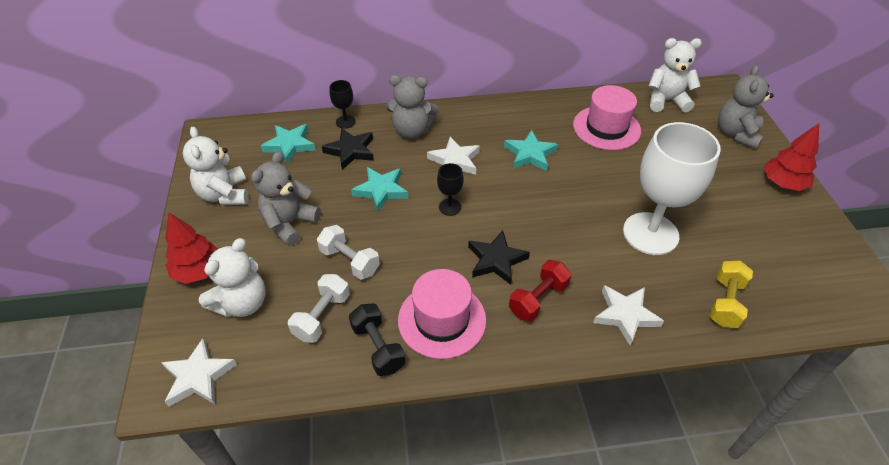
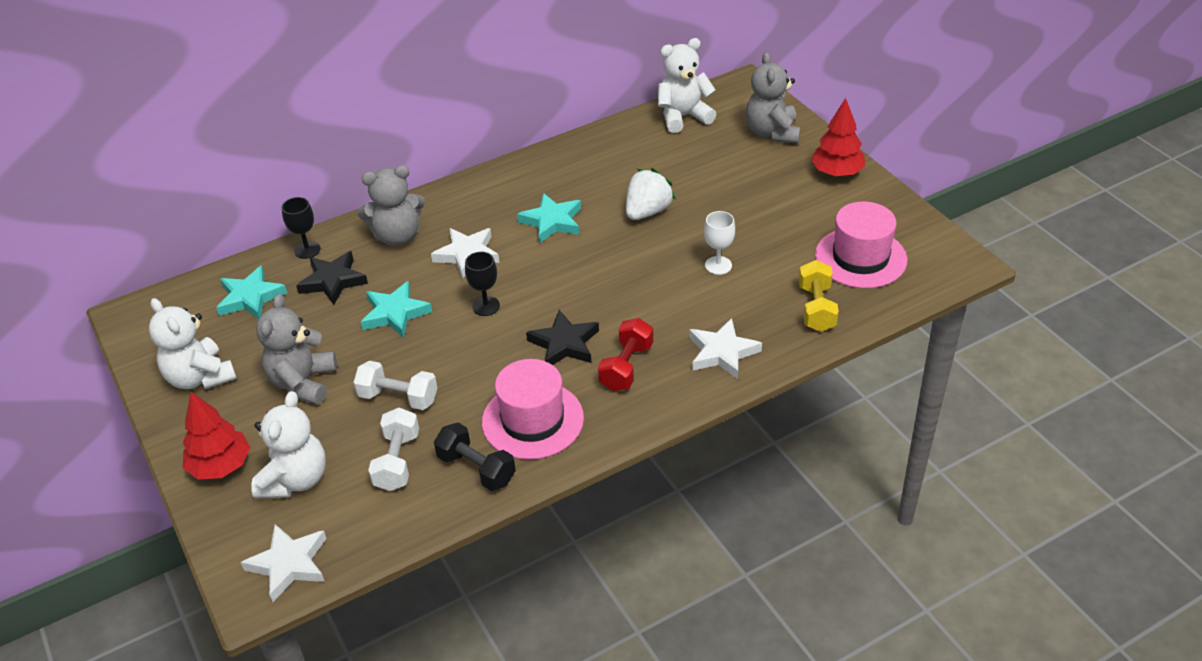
camera: 20 degrees left, 5 degrees down
(606, 128) = (627, 167): pink hat -> pink hat (860, 258)
(608, 169) = (647, 211): none -> white strawberry
(650, 233) = (718, 265): white goblet -> white goblet, size x0.43

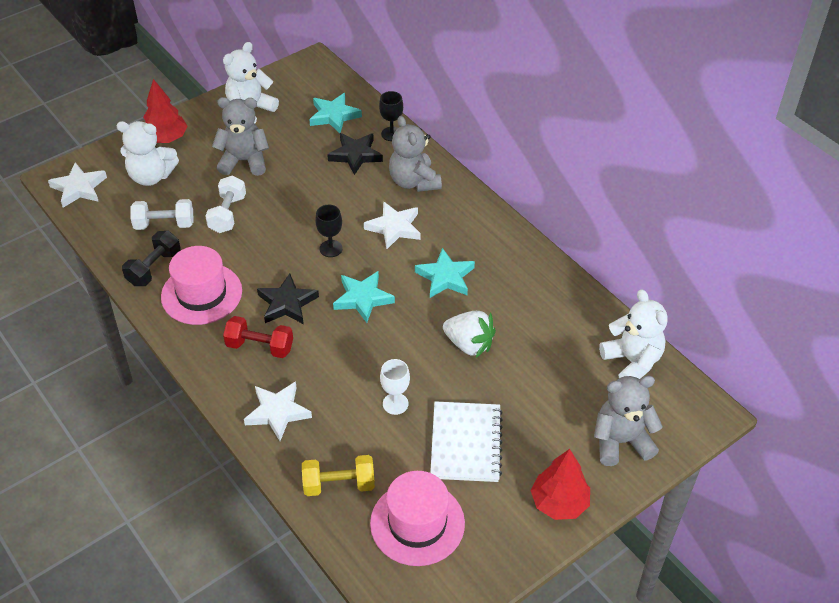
camera: 80 degrees right, 5 degrees up
(395, 313) = (320, 196): turquoise star -> turquoise star (363, 298)
(770, 222) = (466, 443): none -> white notebook

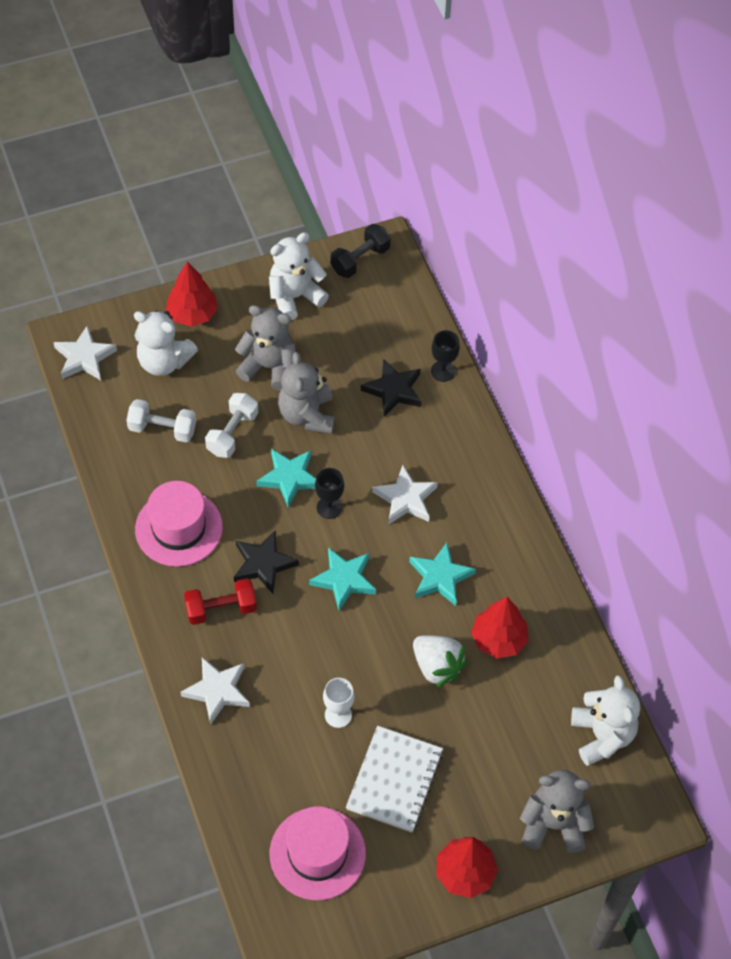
camera: 15 degrees right, 10 degrees up
(154, 268) = (138, 483): black dumbbell -> black dumbbell (360, 260)
(260, 346) = (221, 609): red dumbbell -> red dumbbell turned 45 degrees counterclockwise
(334, 116) = (386, 329): turquoise star -> turquoise star (289, 478)
(339, 484) = (254, 789): yellow dumbbell -> none
(414, 182) = (447, 443): grey teddy bear -> grey teddy bear (307, 415)
(514, 311) = (498, 639): none -> red tree

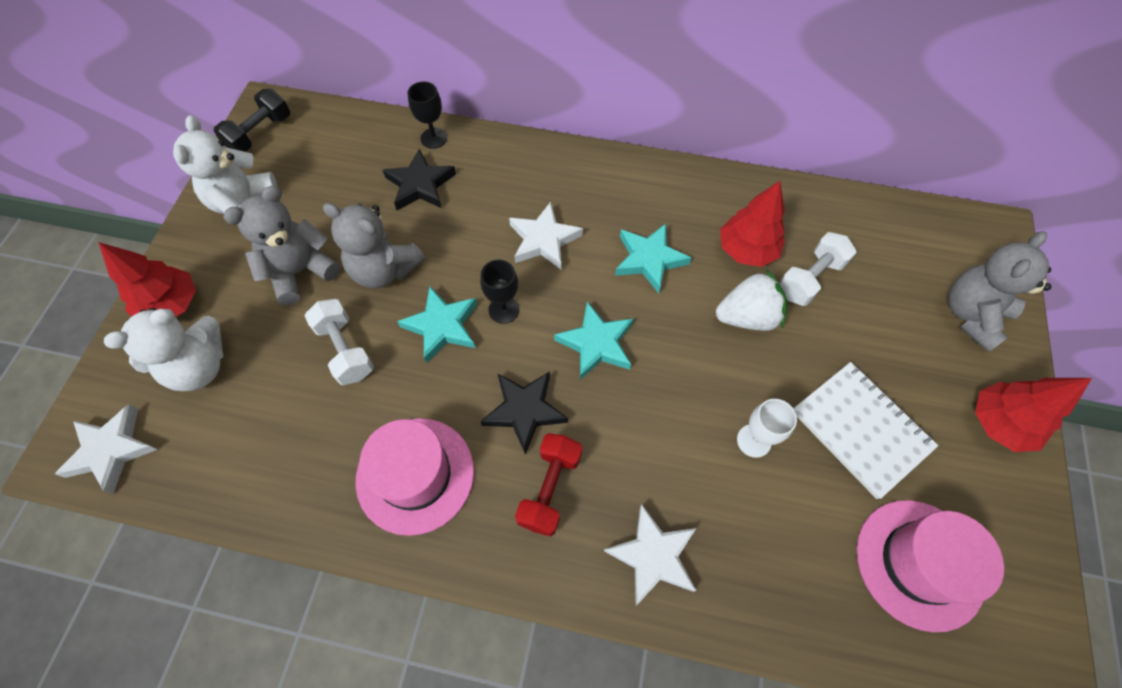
camera: 55 degrees left, 5 degrees up
(162, 429) = (278, 418): white dumbbell -> white dumbbell (810, 278)
(360, 260) = (260, 133): black dumbbell -> black dumbbell turned 45 degrees clockwise
(602, 736) = (892, 227): white teddy bear -> none

